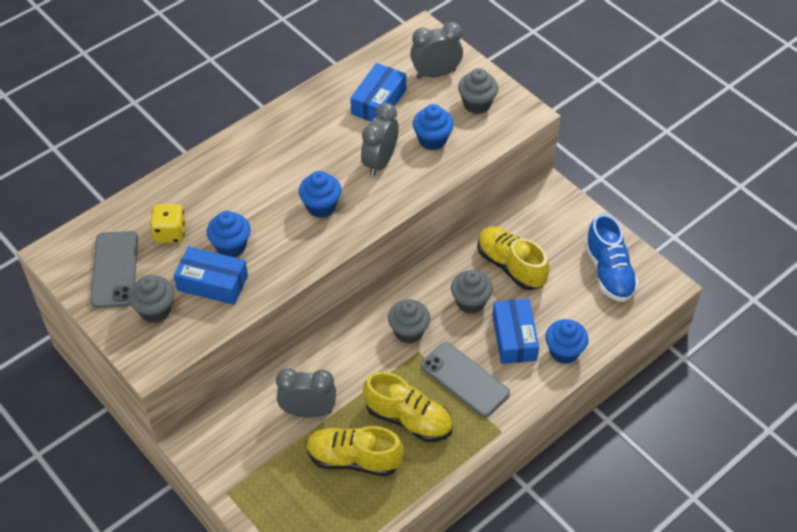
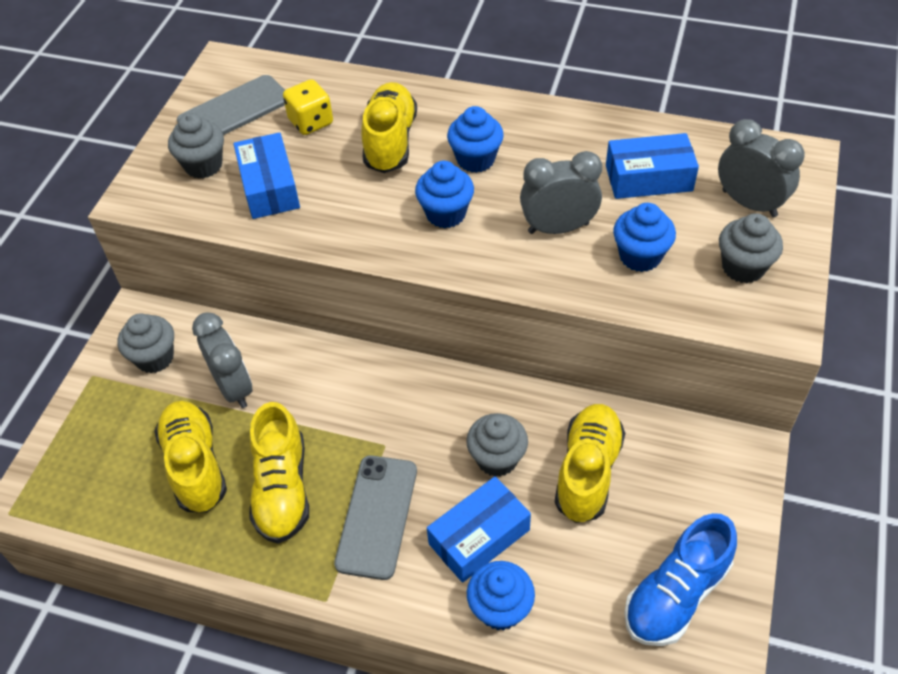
camera: 60 degrees right, 0 degrees up
(231, 201) = (390, 141): none -> yellow shoe
(231, 246) = (329, 174): blue cupcake -> blue cupcake (475, 159)
(408, 331) = (406, 420): grey cupcake -> grey cupcake (155, 358)

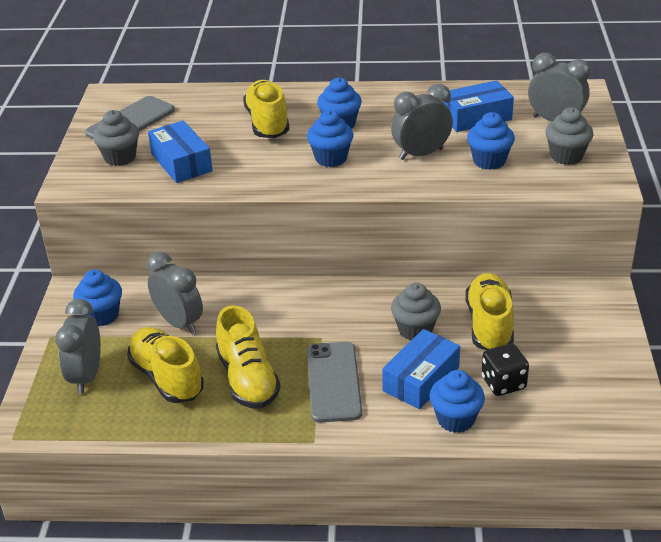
camera: 15 degrees left, 15 degrees down
(111, 443) = (86, 376): none -> grey clock
(155, 358) = (102, 315): grey cupcake -> blue cupcake
(311, 122) = (198, 120): yellow dice -> none
(575, 567) = (503, 383): none -> black dice
(676, 594) = (586, 385): blue shoe -> none

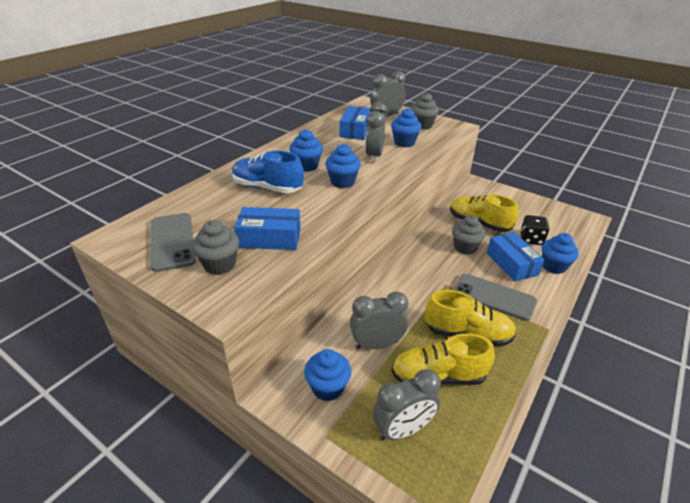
camera: 60 degrees left, 0 degrees up
(86, 376) = (402, 430): grey clock -> grey clock turned 60 degrees counterclockwise
(267, 123) = (267, 187): yellow shoe -> blue shoe

